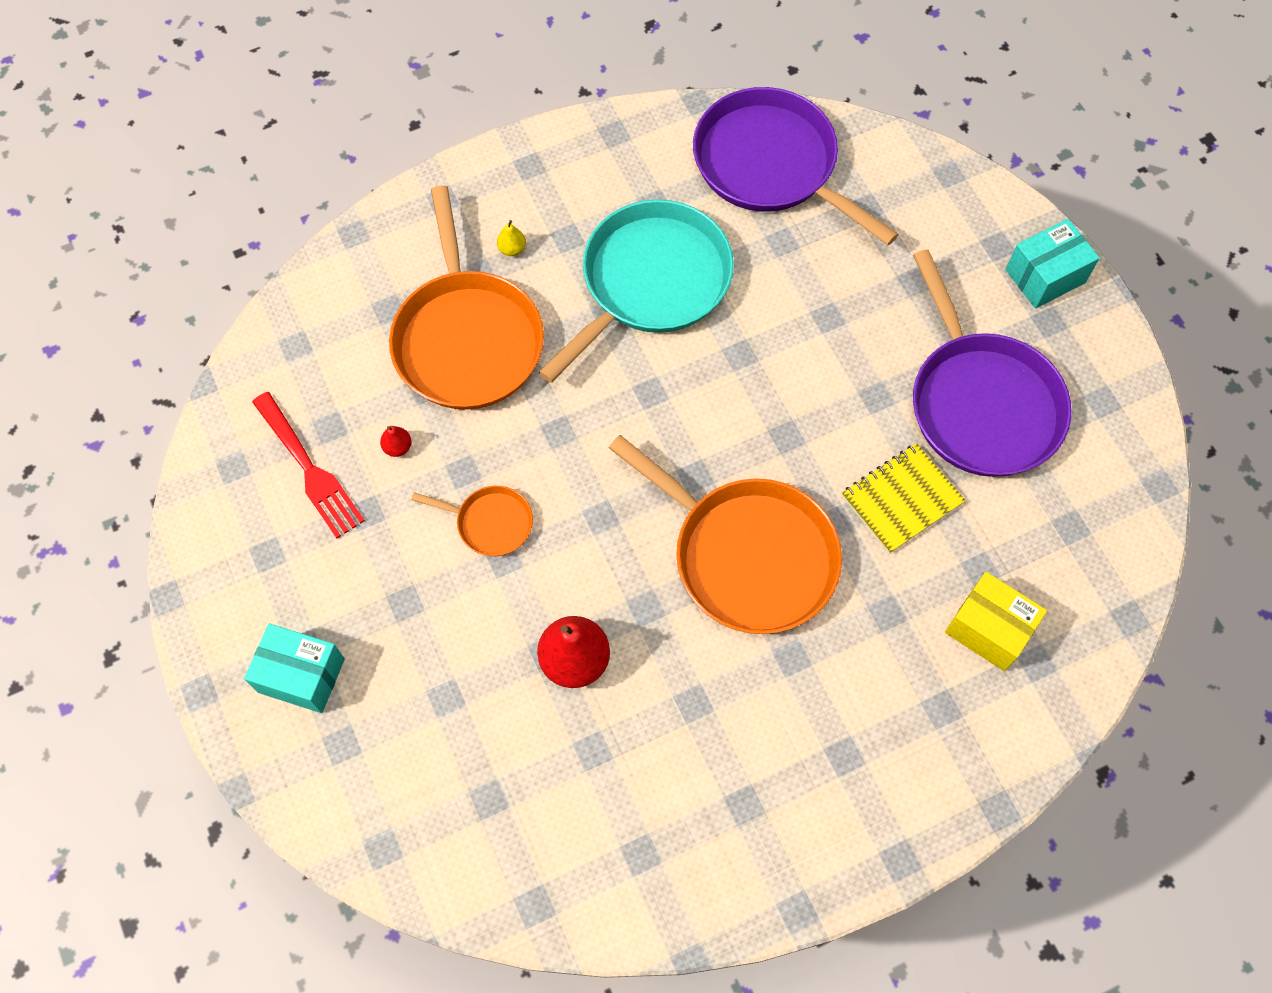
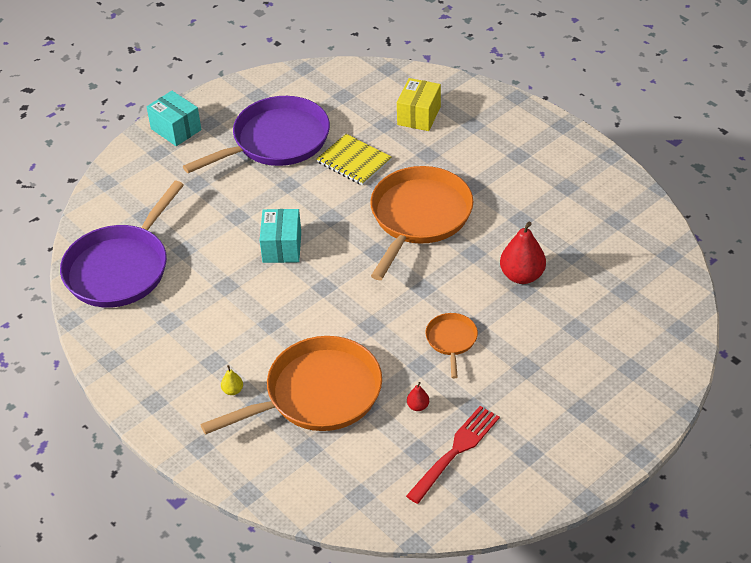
camera: 105 degrees left, 20 degrees down
(301, 675) = (600, 404): turquoise box -> turquoise box (282, 247)
(651, 282) = (237, 307): turquoise pan -> none

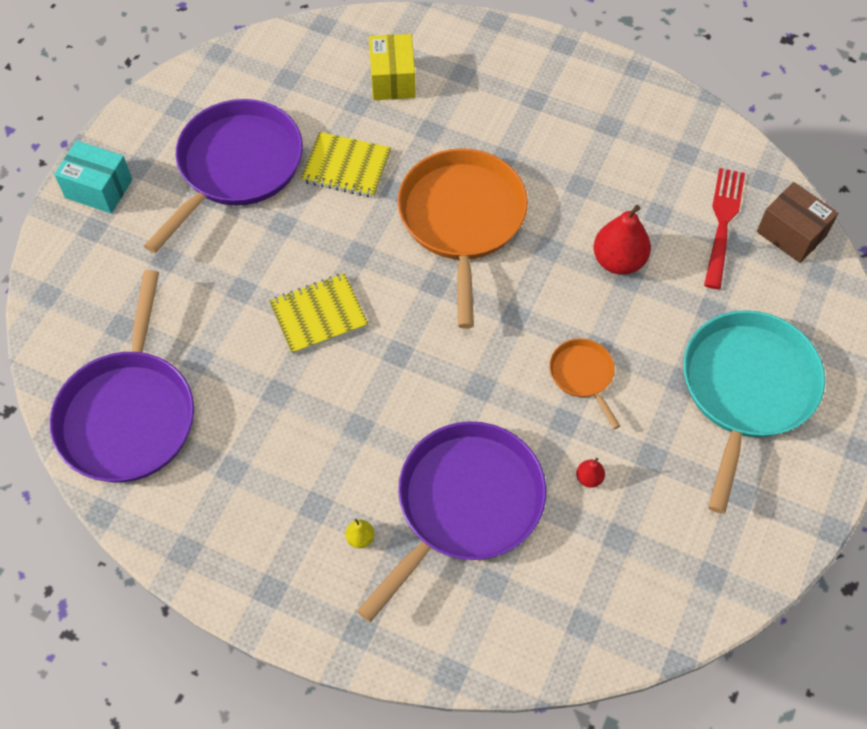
camera: 25 degrees left, 15 degrees up
(282, 247) = (319, 315): turquoise box -> yellow notebook
(318, 393) = (465, 504): orange pan -> purple pan
(455, 451) = (661, 522): red fork -> red fork (723, 223)
(573, 387) = (746, 389): none -> turquoise pan
(670, 296) = (791, 234): none -> brown box

